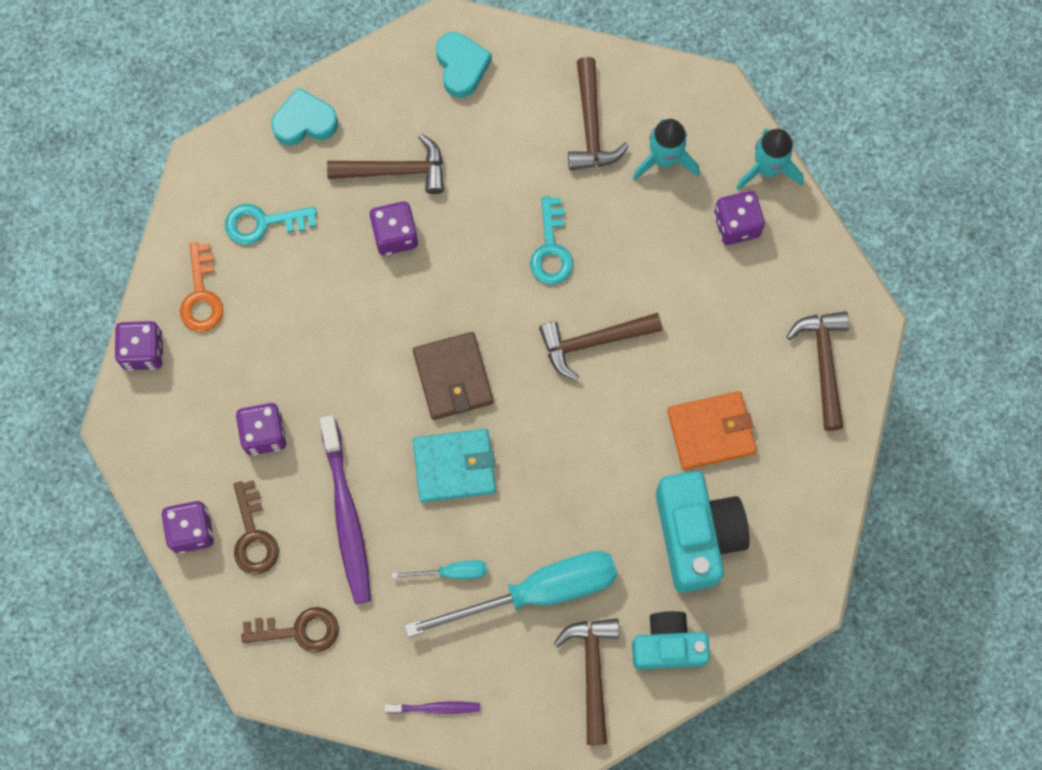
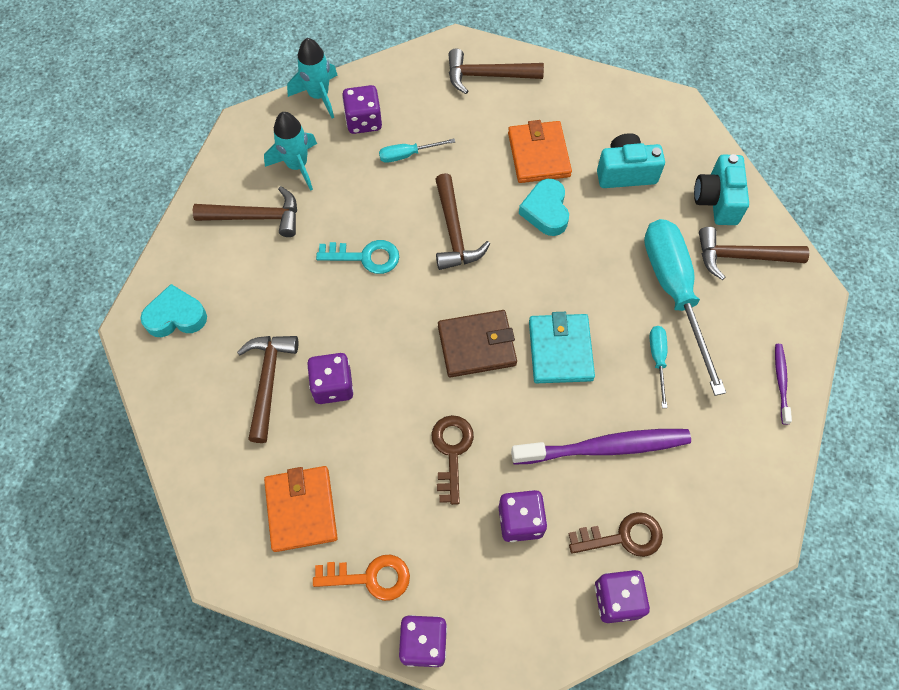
camera: 85 degrees left, 10 degrees down
(263, 223) = (301, 509): turquoise key -> orange wallet
(298, 630) = (715, 498): brown key -> brown key (451, 452)
(305, 122) = (201, 462): turquoise heart -> turquoise heart (545, 211)
(693, 280) = (408, 155): none -> turquoise screwdriver
(696, 535) = (625, 172): turquoise camera -> turquoise camera, size x0.66

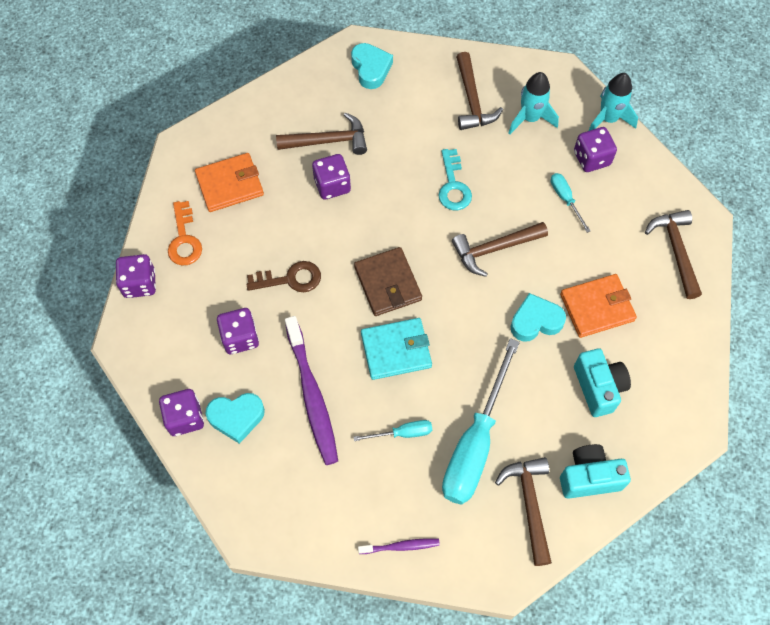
camera: 80 degrees right, 0 degrees up
(622, 537) = (236, 417): brown key -> turquoise heart
(674, 292) = (475, 443): turquoise screwdriver -> turquoise screwdriver turned 135 degrees clockwise

